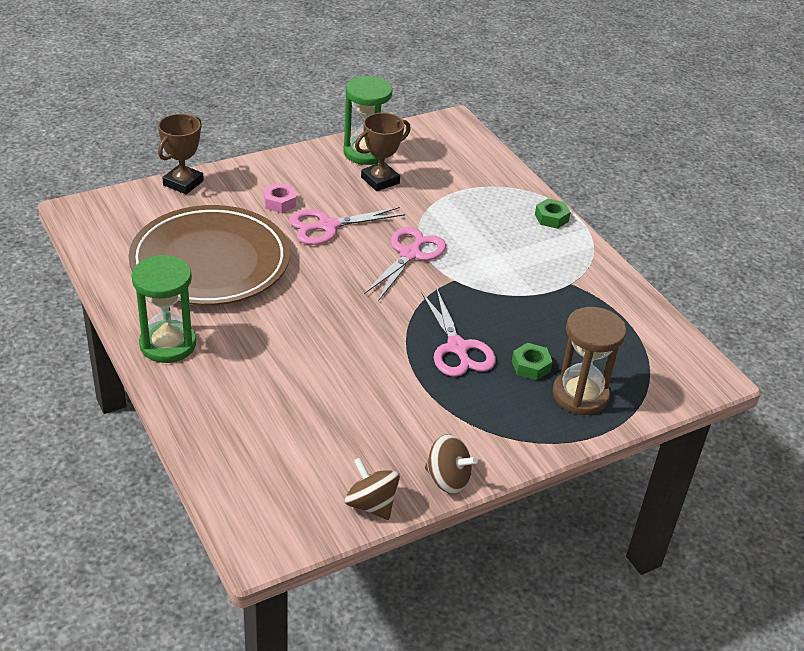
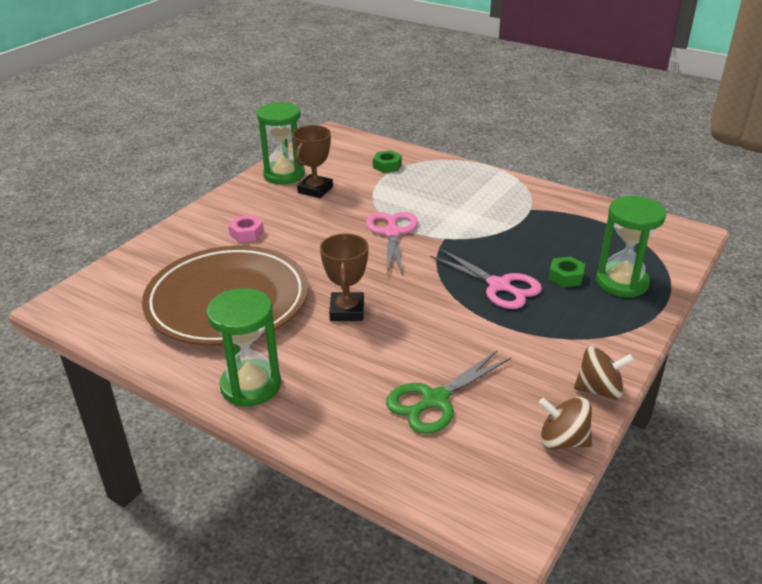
camera: 25 degrees left, 5 degrees down
(183, 183) = (144, 248): brown trophy -> brown trophy (347, 311)
(300, 423) = (434, 400): none -> green scissors
(327, 226) = (305, 236): pink scissors -> none
(551, 218) = (470, 172): green nut -> green nut (387, 166)
(580, 395) = (622, 282): brown hourglass -> green hourglass

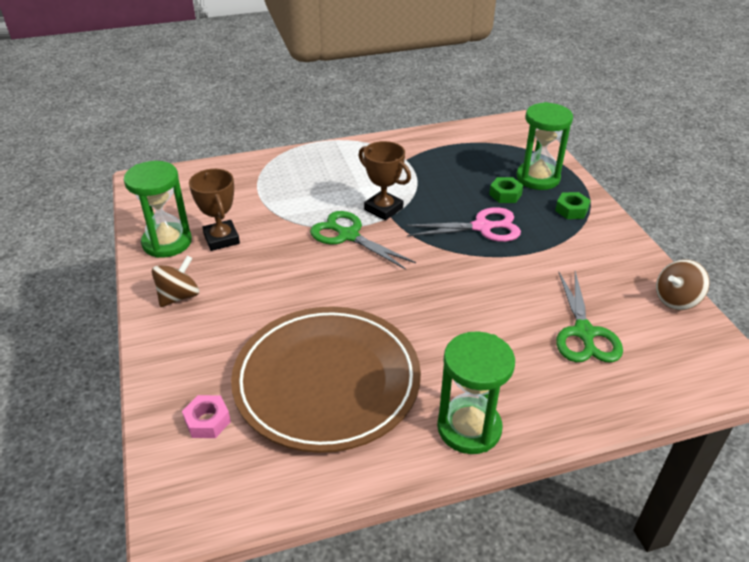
camera: 50 degrees left, 5 degrees up
(247, 233) = (232, 315): pink nut -> pink nut (207, 421)
(347, 311) = (426, 317): brown trophy -> brown trophy (383, 209)
(387, 166) = (245, 184): green nut -> green nut (571, 210)
(392, 233) = (348, 235): pink scissors -> green scissors
(599, 390) = (639, 255): brown spinning top -> brown spinning top (179, 296)

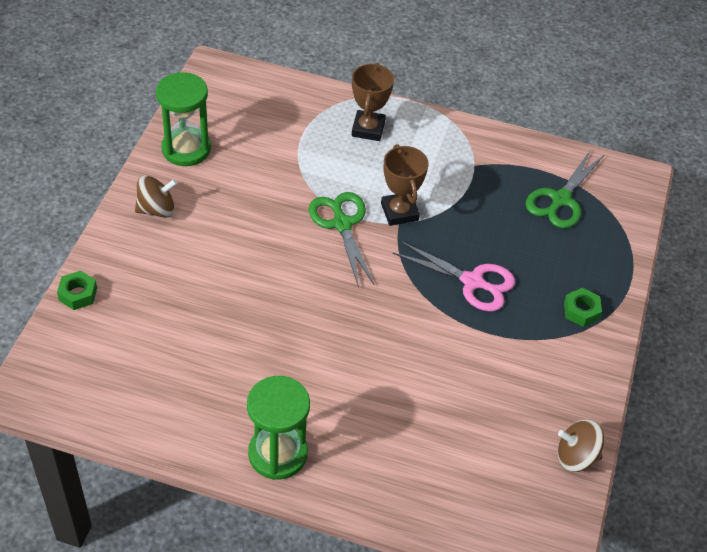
camera: 30 degrees right, 10 degrees up
(207, 421) = (98, 332): pink nut -> none
(221, 239) = (232, 169): brown trophy -> brown trophy (368, 129)
(327, 381) = (206, 351): brown plate -> none
(505, 194) = (533, 258): green nut -> green nut (78, 294)
(538, 178) = (587, 257): green hourglass -> none
(584, 333) = (454, 435): green scissors -> green scissors (560, 200)

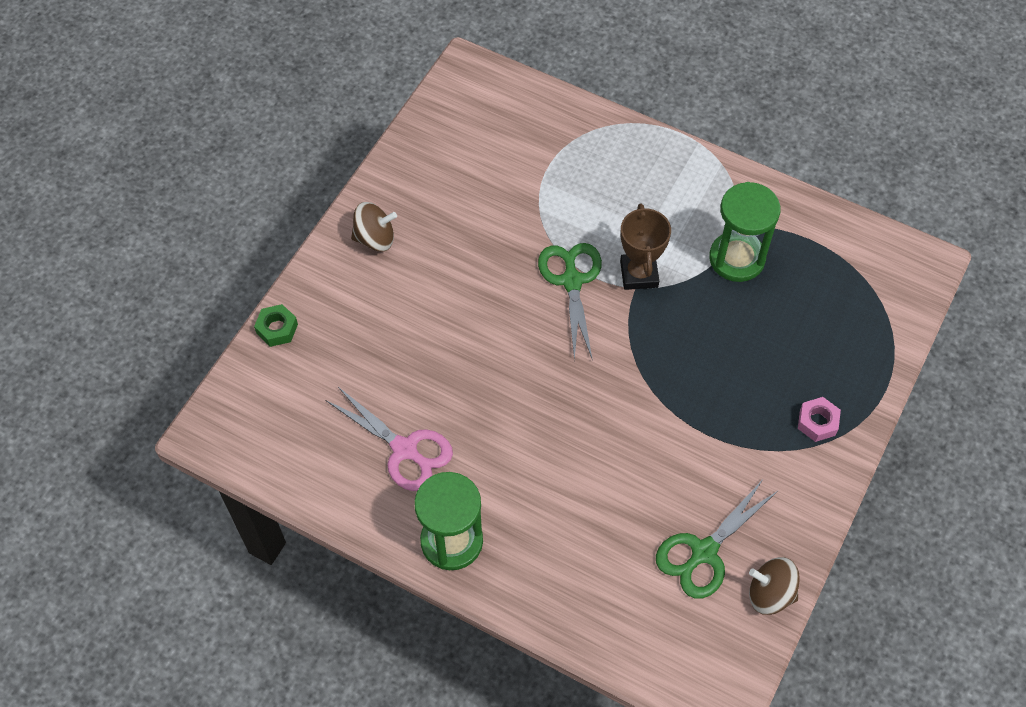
camera: 15 degrees right, 10 degrees up
(186, 149) = (419, 168): green hourglass -> green hourglass (737, 258)
(368, 129) = (625, 165): brown trophy -> none
(472, 282) = (702, 370): pink scissors -> pink scissors (404, 449)
(560, 200) = (826, 281): green scissors -> green scissors (703, 552)
(581, 311) = (817, 422): green nut -> pink nut

